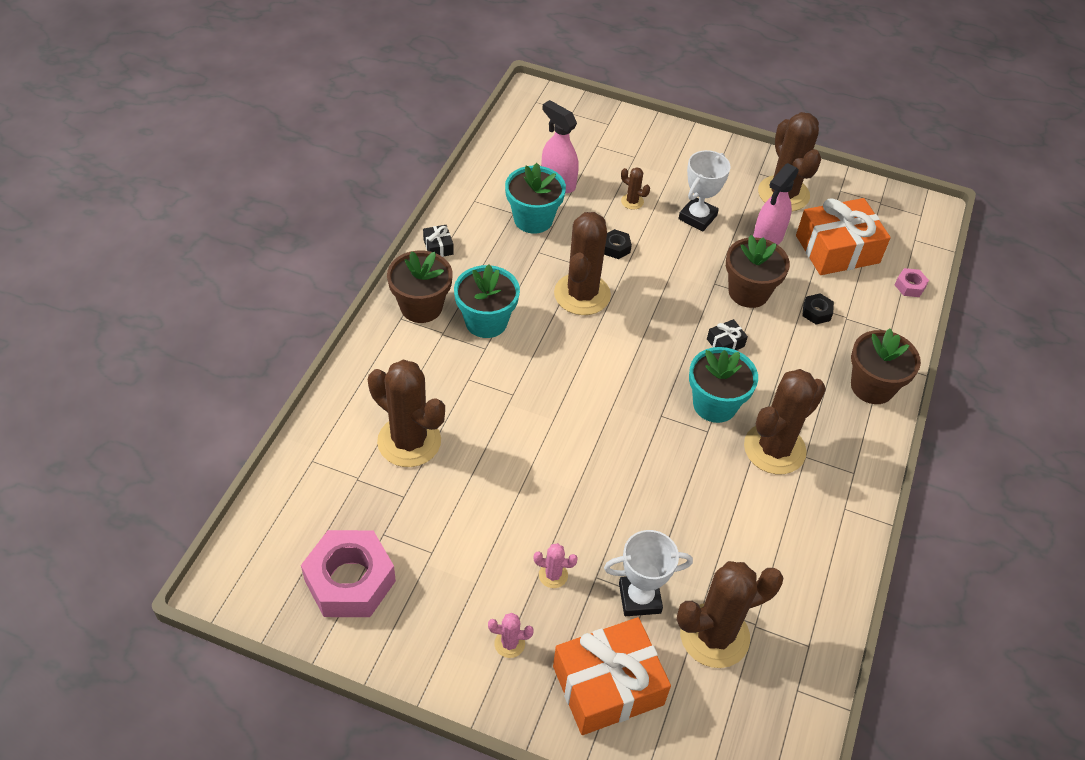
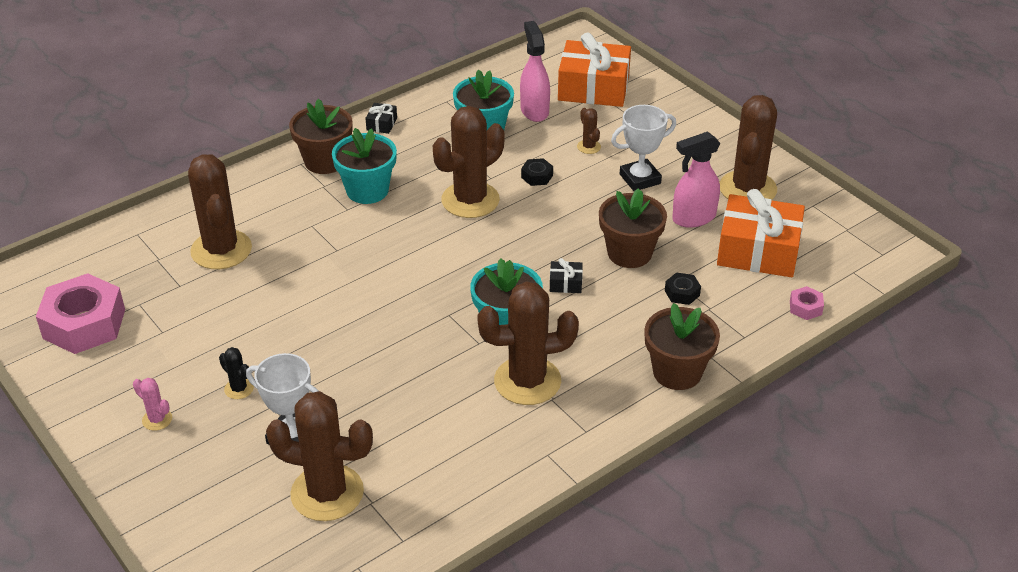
camera: 35 degrees right, 10 degrees down
(553, 575) = (239, 389): pink cactus -> black cactus
(608, 685) = (203, 485): orange gift -> orange gift (593, 88)

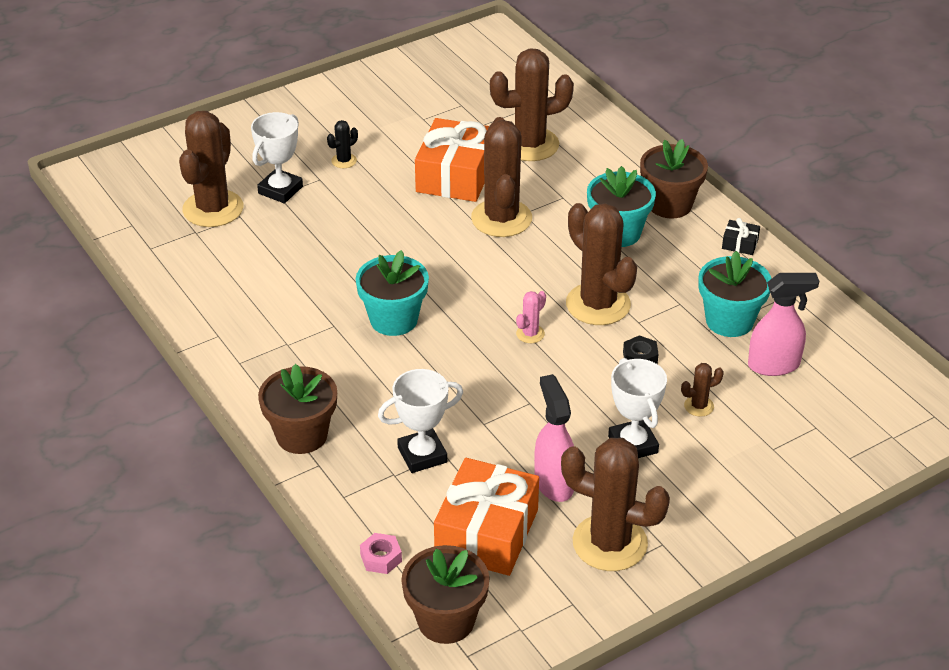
camera: 95 degrees right, 0 degrees up
(84, 324) = (440, 79): pink nut -> none
(157, 419) = (318, 122): pink cactus -> pink cactus (530, 334)
(527, 381) = (313, 329): brown cactus -> brown cactus (501, 218)
(565, 283) = (451, 366): black gift -> none
(593, 88) = (829, 422): orange gift -> orange gift (455, 175)
(629, 253) = (495, 420): brown flower pot -> brown flower pot (446, 620)
(682, 293) = (422, 455): black nut -> white trophy

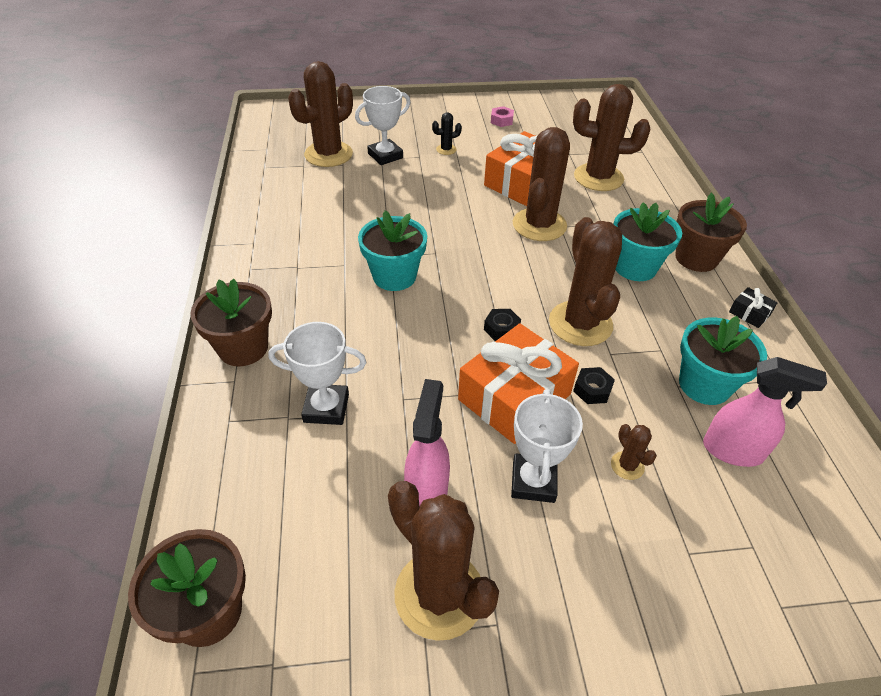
camera: 25 degrees right, 5 degrees up
(381, 558) = (207, 502): pink nut -> pink nut (501, 120)
(487, 532) = (324, 520): orange gift -> orange gift (514, 397)
(530, 334) = (501, 329): pink cactus -> black nut
(699, 406) = (627, 465): brown cactus -> brown cactus turned 60 degrees clockwise

